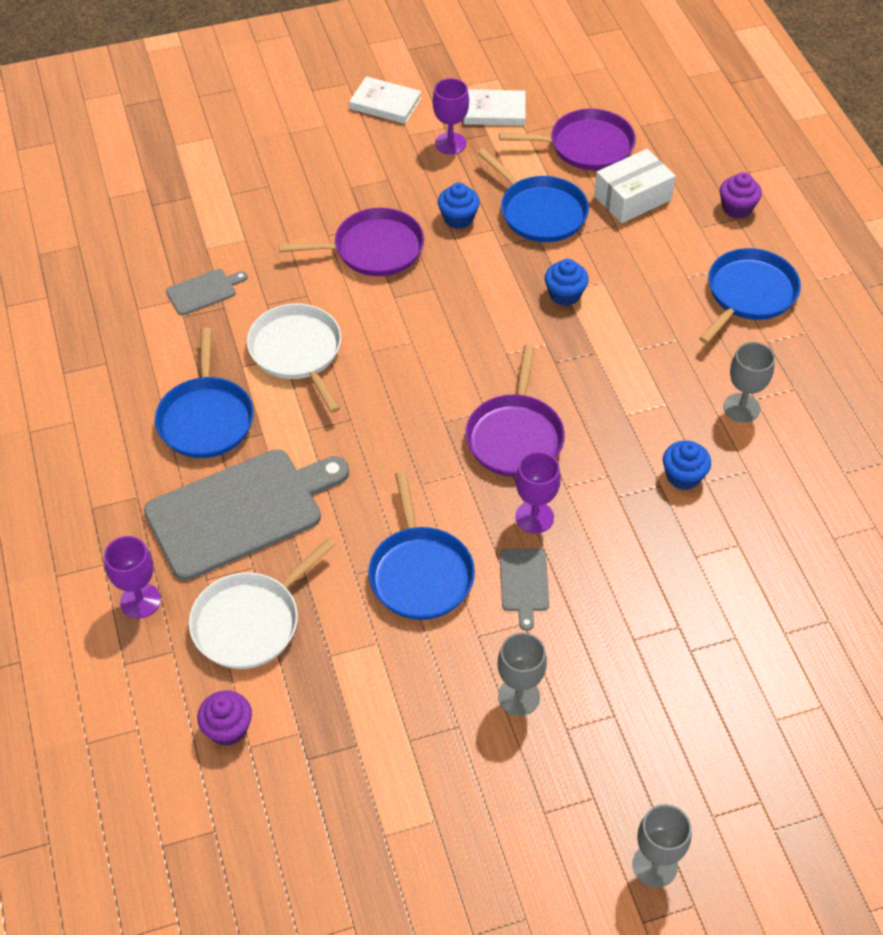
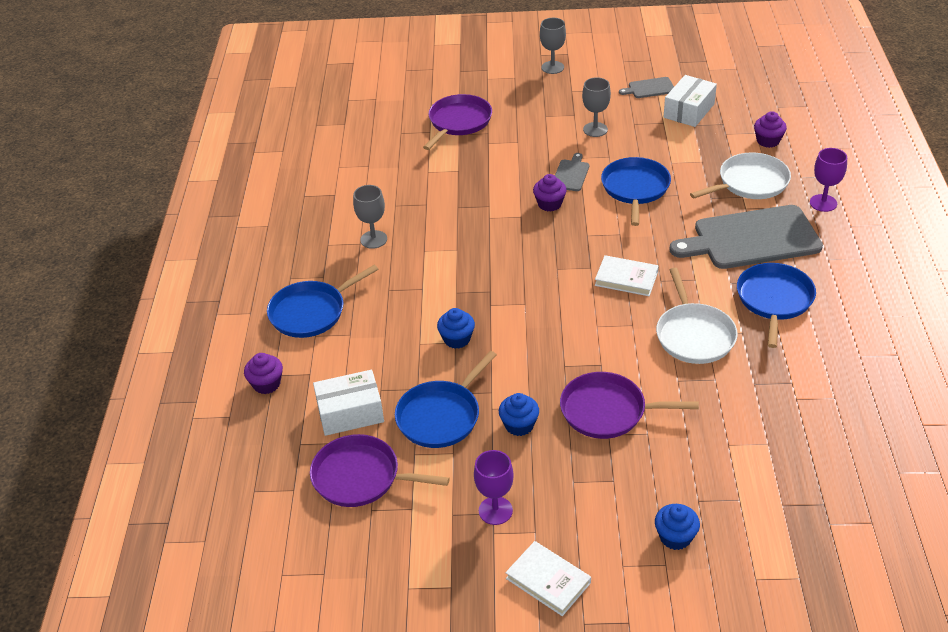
camera: 160 degrees left, 10 degrees down
(204, 291) = (772, 401): grey cutting board -> grey cutting board (649, 88)
(371, 783) = (689, 111): none -> white box
(494, 111) = (432, 542): white book -> white book (626, 278)
(515, 436) = (542, 249): purple pan -> purple pan (458, 122)
(534, 517) = (549, 204): purple goblet -> purple cupcake
(540, 212) = (441, 416): blue pan -> blue pan turned 120 degrees counterclockwise
(683, 476) = (439, 209): blue cupcake -> blue cupcake (675, 537)

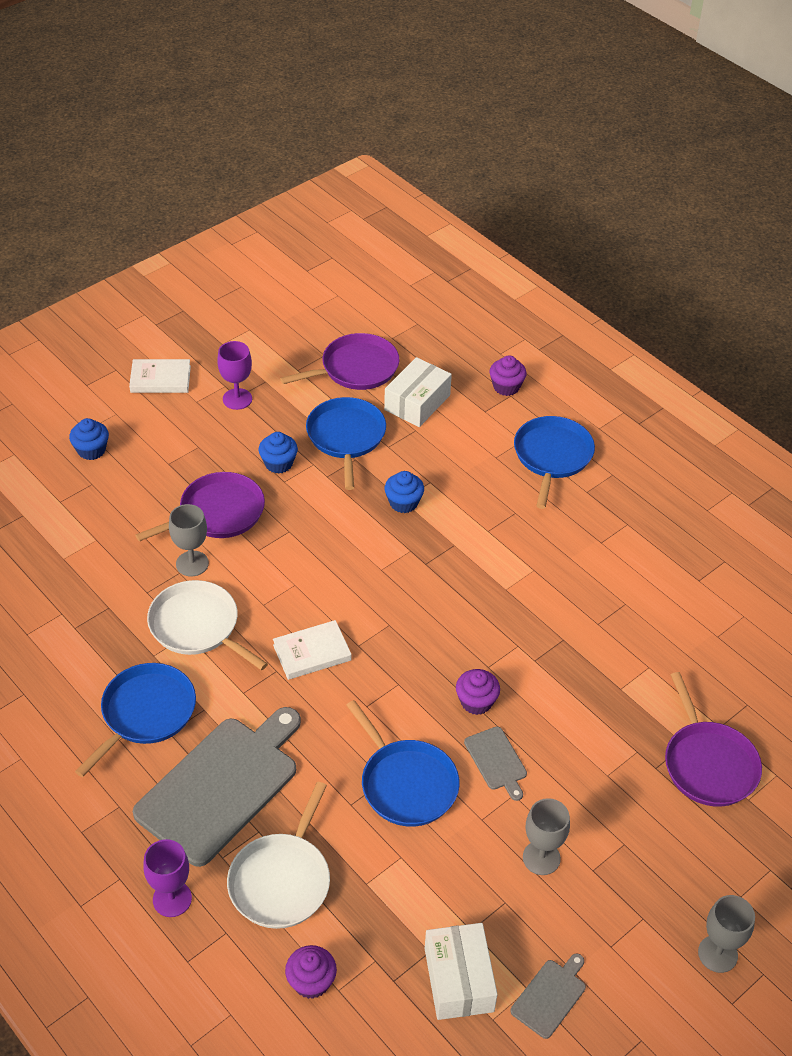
camera: 135 degrees right, 5 degrees up
(373, 239) = (594, 553): grey goblet -> grey goblet (192, 563)
(774, 300) = (145, 713): blue pan -> blue pan turned 120 degrees counterclockwise

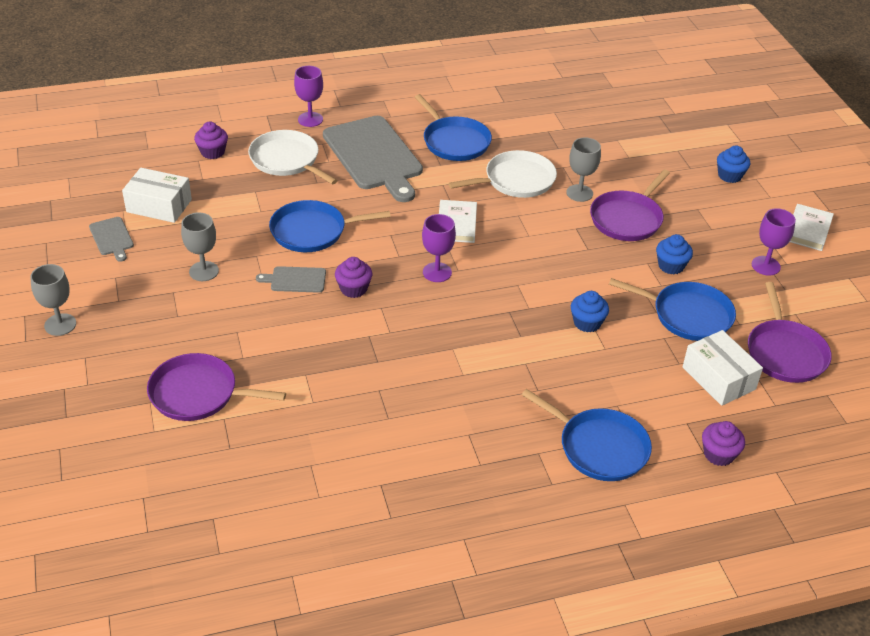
camera: 115 degrees right, 5 degrees down
(218, 513) = (627, 219): purple pan -> purple pan turned 45 degrees clockwise
(404, 641) = (437, 272): none -> purple goblet

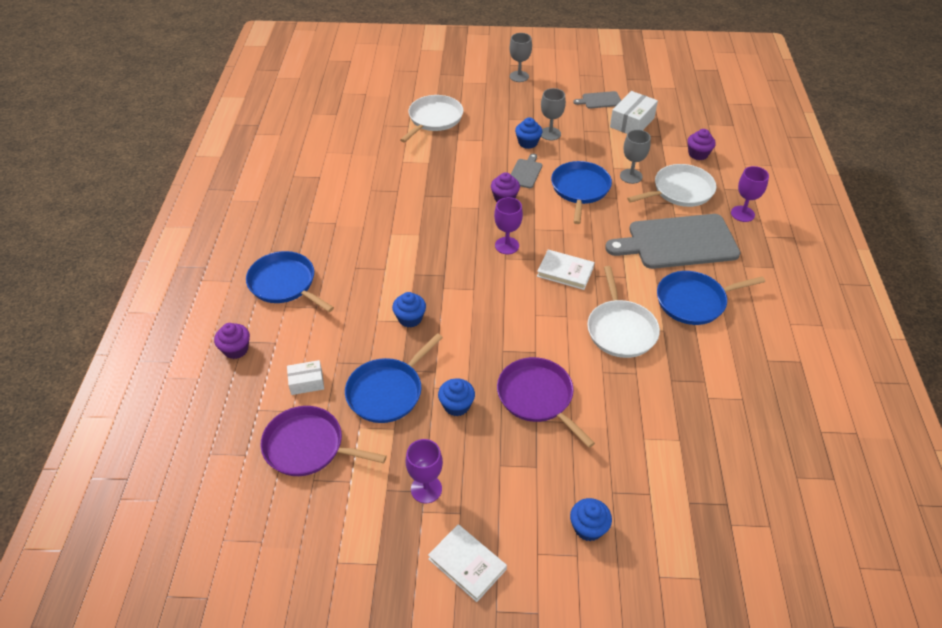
camera: 110 degrees right, 5 degrees up
(198, 394) = (434, 119): purple pan -> white pan
(230, 288) = (528, 143): none -> blue cupcake
(579, 193) = (589, 372): grey goblet -> grey goblet (631, 176)
(599, 447) = (285, 284): blue pan -> blue pan turned 75 degrees clockwise
(718, 378) = (306, 382): white box -> white box, size x0.60

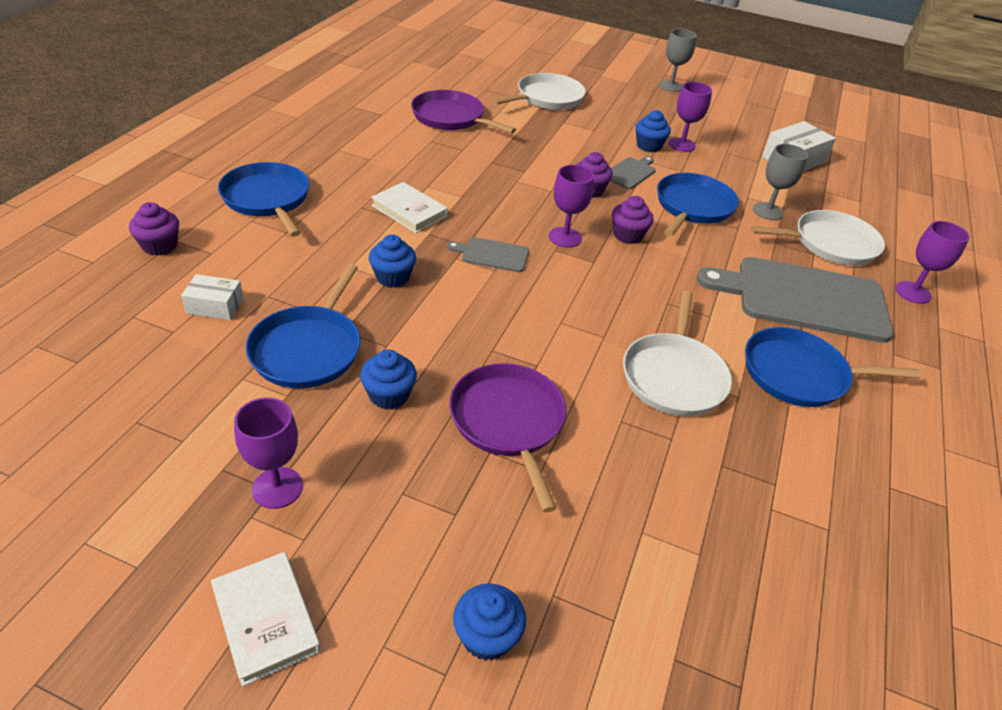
camera: 15 degrees right, 5 degrees down
(308, 446) = (161, 379): purple pan -> purple pan (451, 118)
(387, 391) = (308, 349): blue pan -> blue pan turned 45 degrees counterclockwise
(550, 134) = (681, 145): grey goblet -> purple goblet
(565, 272) = (628, 286): white book -> white book (409, 211)
(600, 100) = (761, 130): grey cutting board -> grey cutting board (492, 254)
(698, 154) = (871, 212): purple cupcake -> purple cupcake (628, 235)

